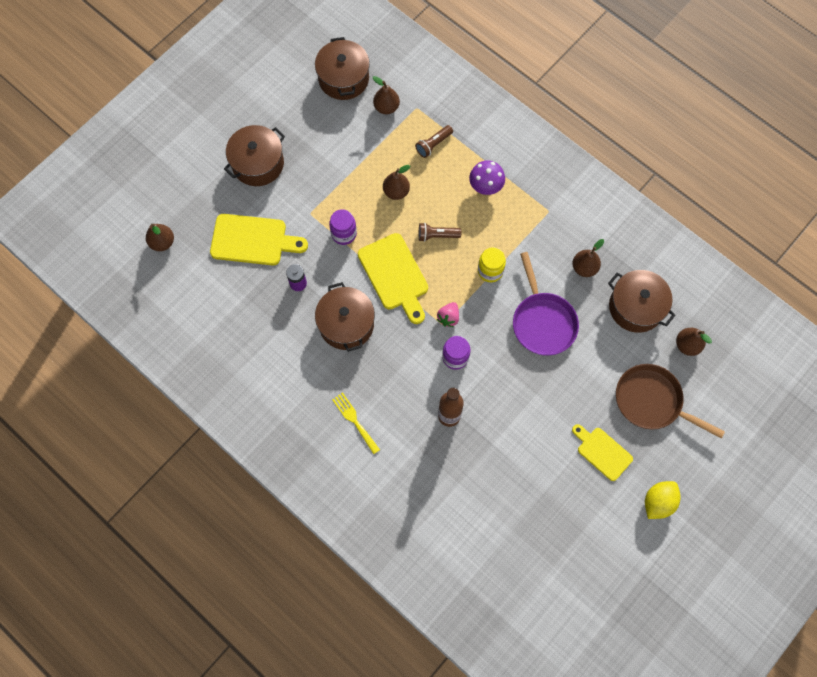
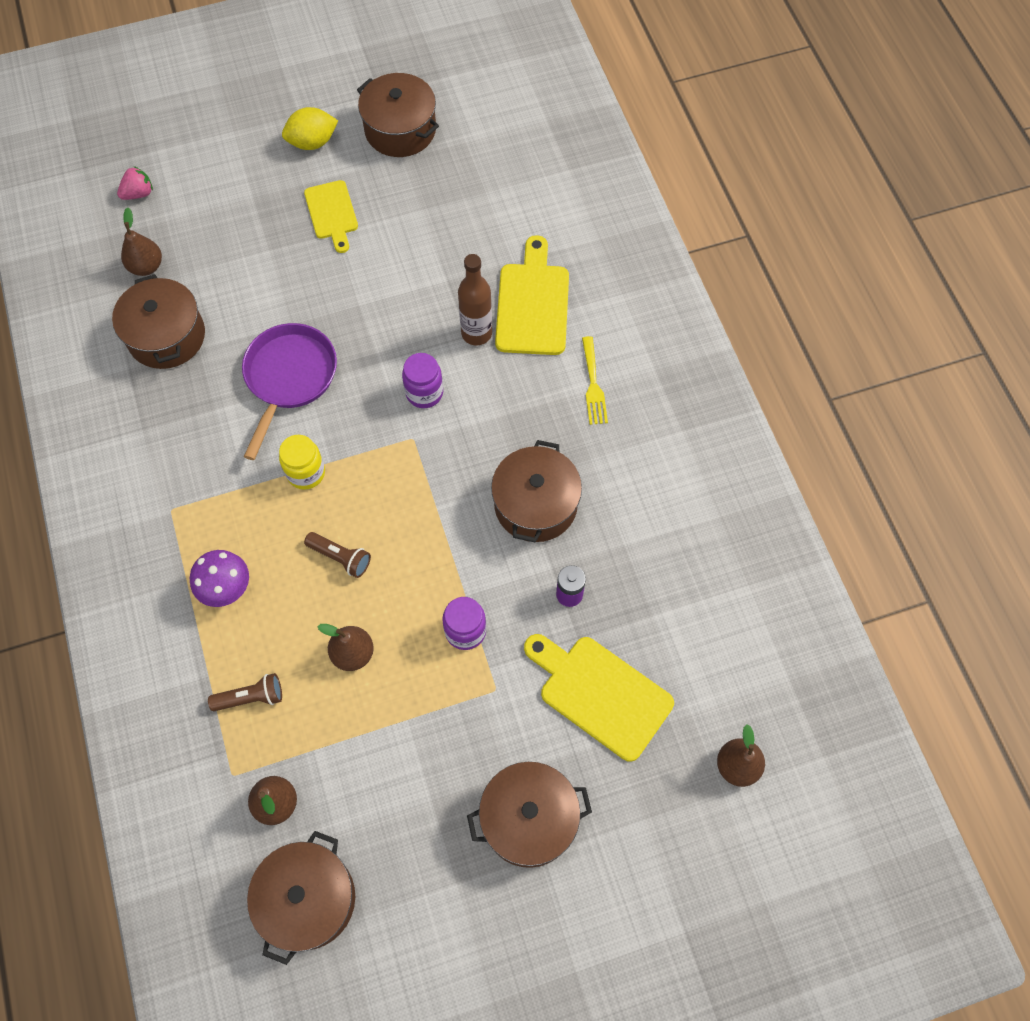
camera: 150 degrees left, 5 degrees down
(395, 275) = (432, 534): yellow cutting board -> yellow cutting board (532, 304)
(448, 317) = (400, 443): pink strawberry -> pink strawberry (139, 193)
(584, 268) = (187, 413): brown pear -> none
(606, 549) = (400, 130): none -> brown pot
(652, 401) = (236, 232): brown pan -> none

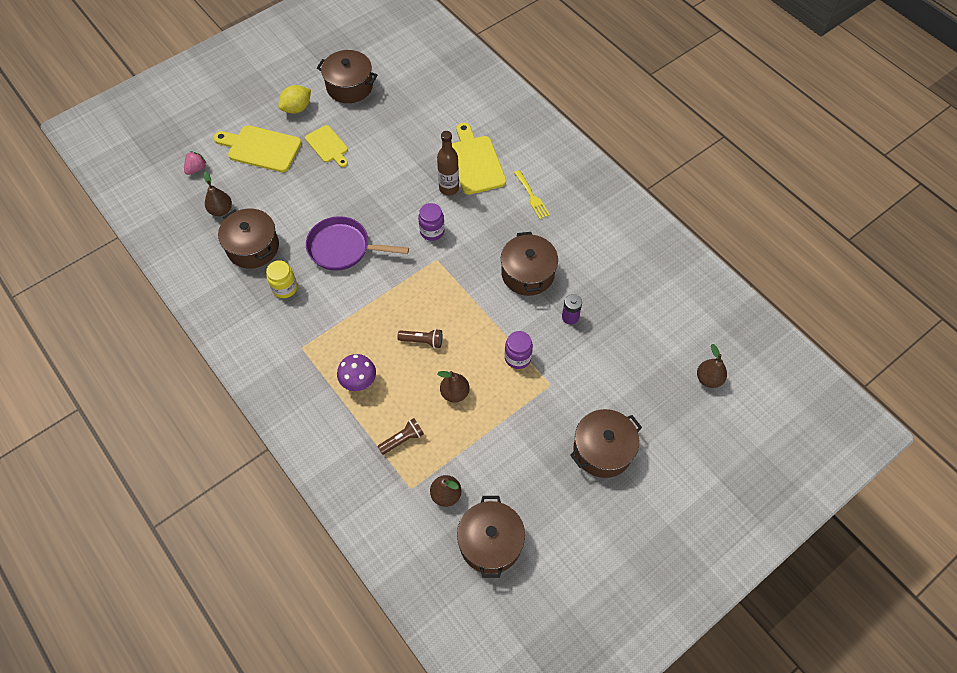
camera: 20 degrees left, 5 degrees down
(289, 378) = (343, 248): purple pan -> purple pan turned 75 degrees counterclockwise
(306, 473) = (379, 299): yellow jar -> yellow jar (285, 288)
(600, 693) = (613, 366): yellow cutting board -> yellow cutting board (261, 148)

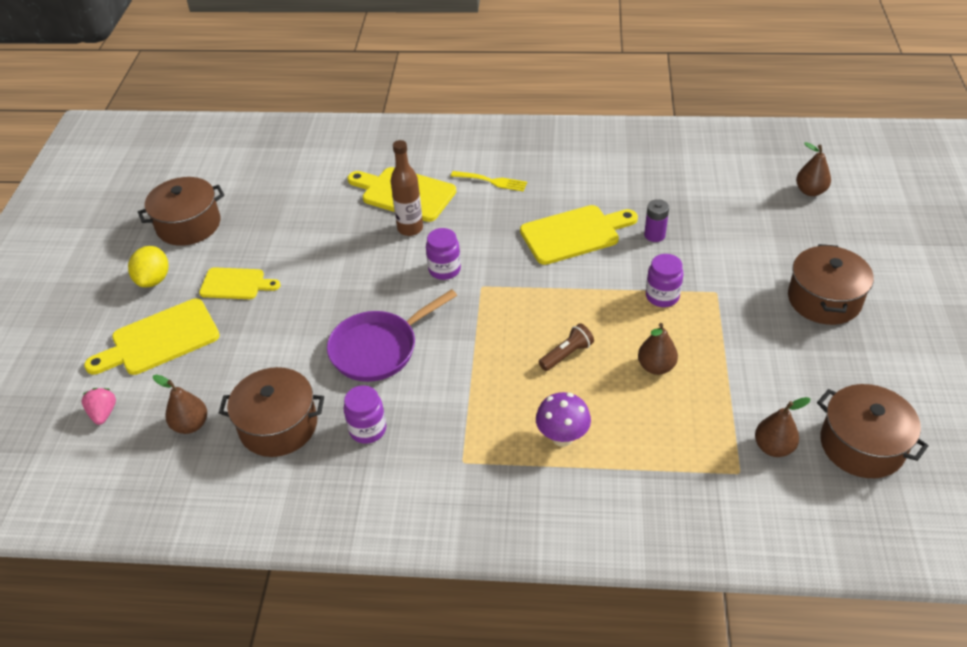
camera: 45 degrees left, 15 degrees down
(285, 288) = (368, 429): yellow jar -> purple jar
(402, 439) = (672, 443): brown flashlight -> none
(527, 273) = (574, 234): brown pot -> yellow cutting board

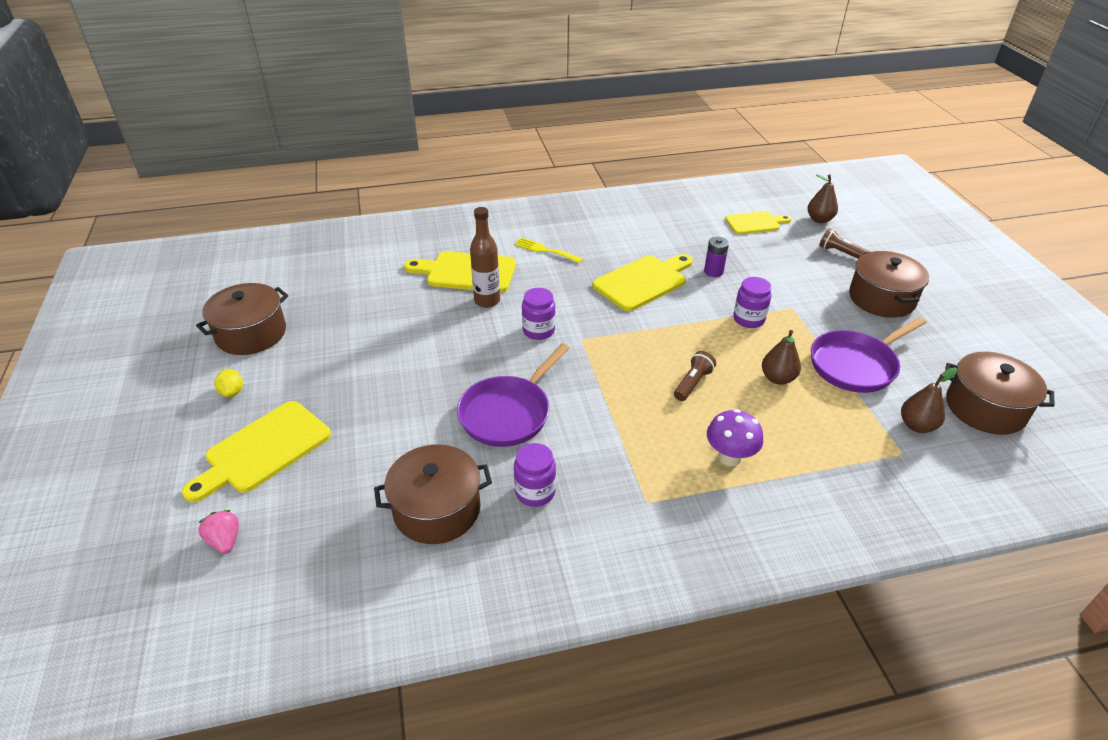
camera: 20 degrees left, 5 degrees down
(154, 279) = (232, 392): yellow lemon -> yellow lemon, size x0.63
(191, 425) = (336, 530): brown pear -> none
(236, 284) = (328, 380): yellow cutting board -> yellow cutting board (755, 223)
(492, 181) = (545, 250): yellow fork -> yellow fork turned 150 degrees counterclockwise
(748, 369) = (856, 365): none -> purple pan
(810, 236) = (840, 253): none -> brown flashlight

